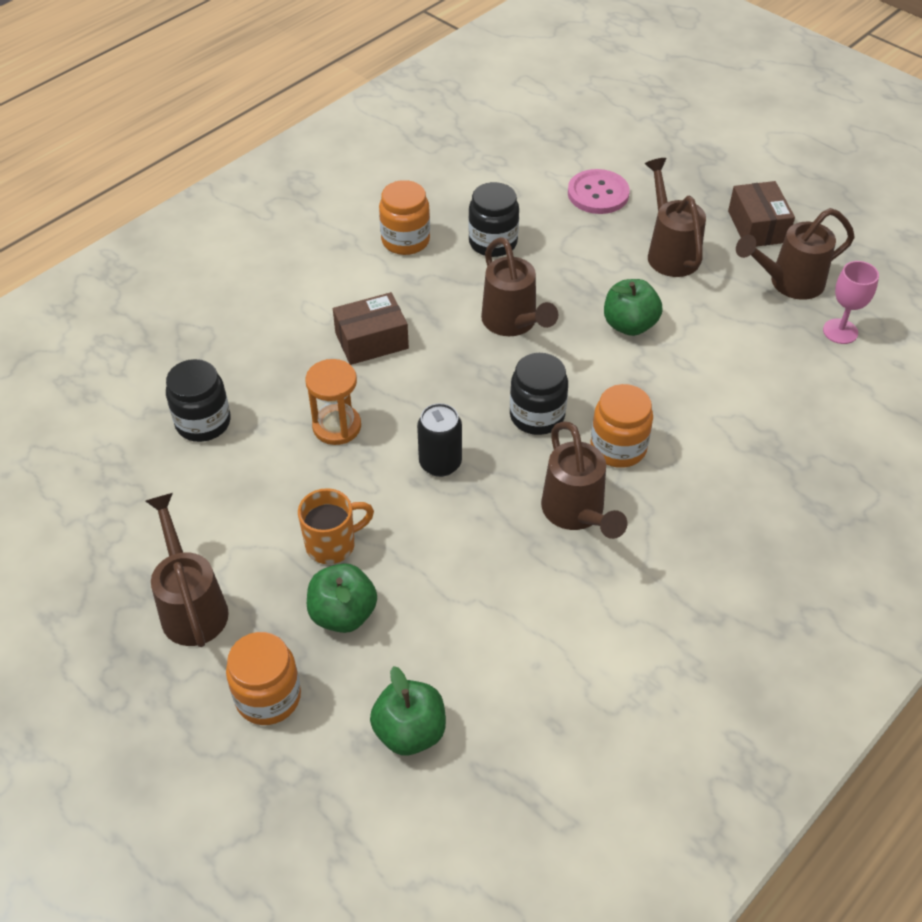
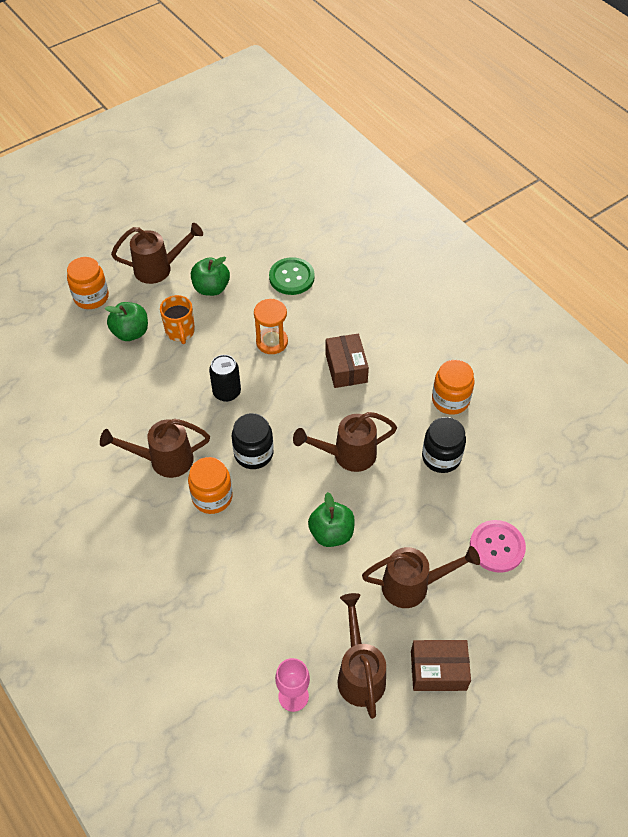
camera: 100 degrees right, 5 degrees up
(203, 422) = (291, 277): black jar -> green button
(410, 731) = (47, 354): green apple -> green apple (211, 288)

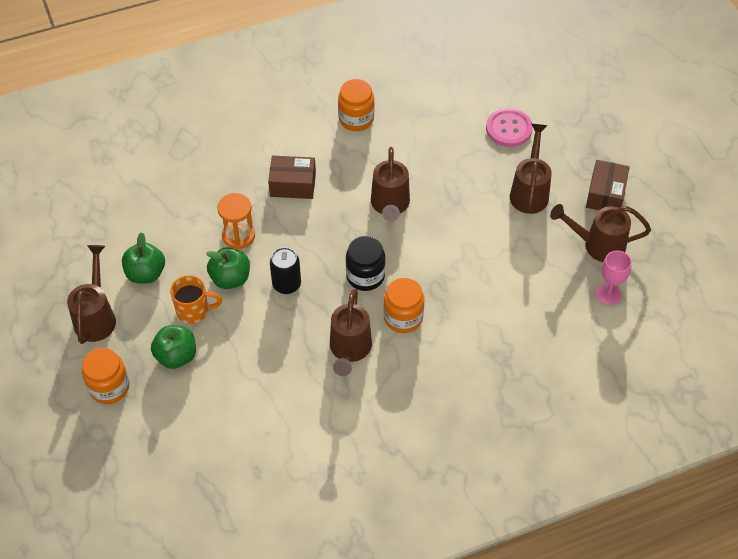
camera: 75 degrees left, 0 degrees up
(291, 277) = (162, 202): green button -> none
(331, 533) = (466, 235): green apple -> green apple (230, 278)
(441, 457) = (413, 141): black jar -> none

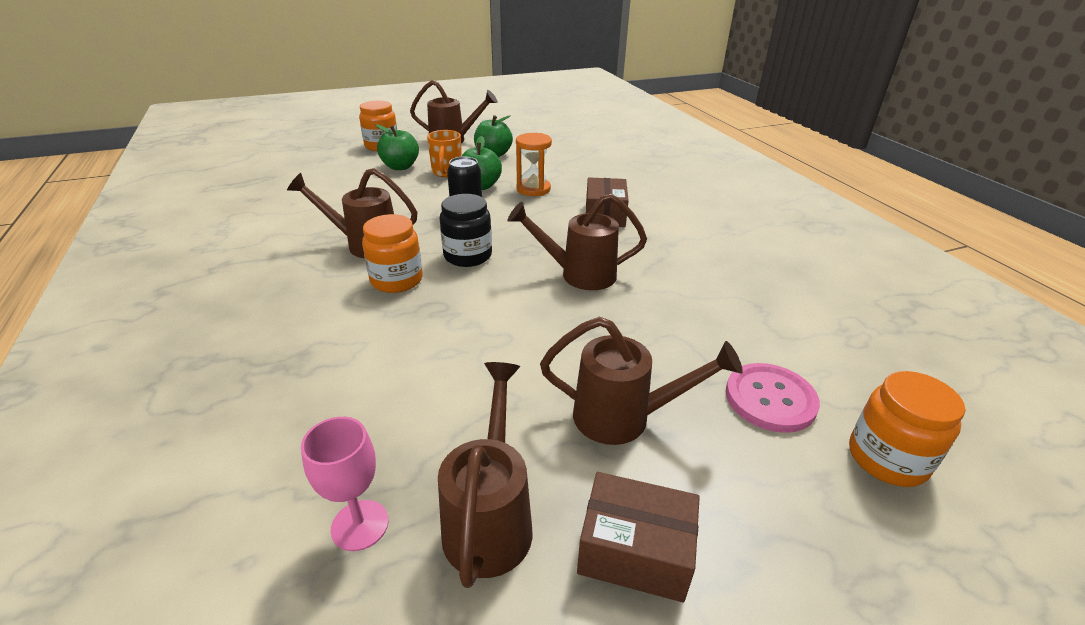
camera: 90 degrees right, 20 degrees down
(356, 119) = (723, 253): orange jar -> orange jar (887, 459)

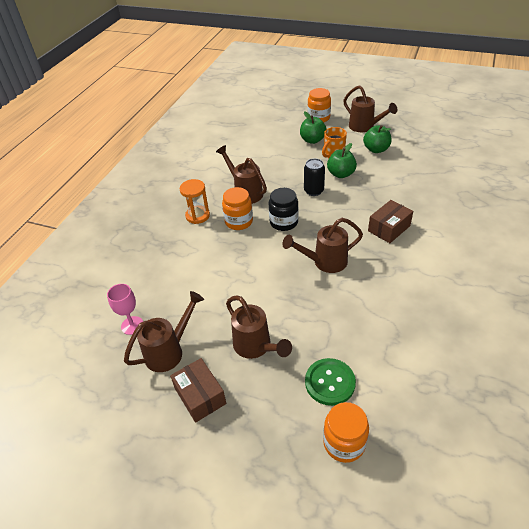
camera: 45 degrees right, 10 degrees up
(533, 189) = (369, 189): orange hourglass -> orange hourglass (197, 216)
(578, 274) = (324, 262): brown watering can -> brown watering can turned 60 degrees counterclockwise
(770, 399) = (330, 382): pink button -> green button

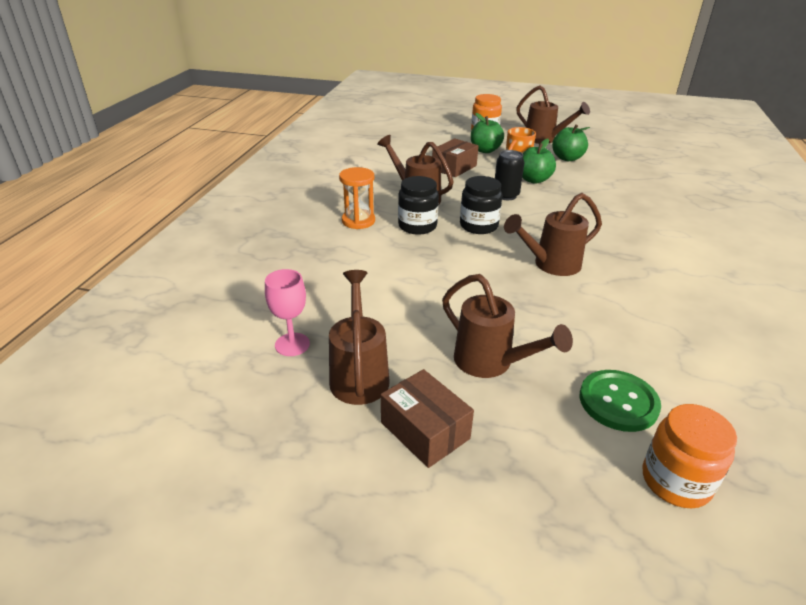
camera: 10 degrees left, 10 degrees down
(169, 351) = (359, 373): brown watering can -> brown watering can turned 45 degrees counterclockwise
(239, 221) = (417, 226): orange jar -> black jar
(389, 228) = (619, 230): brown box -> brown box (454, 167)

